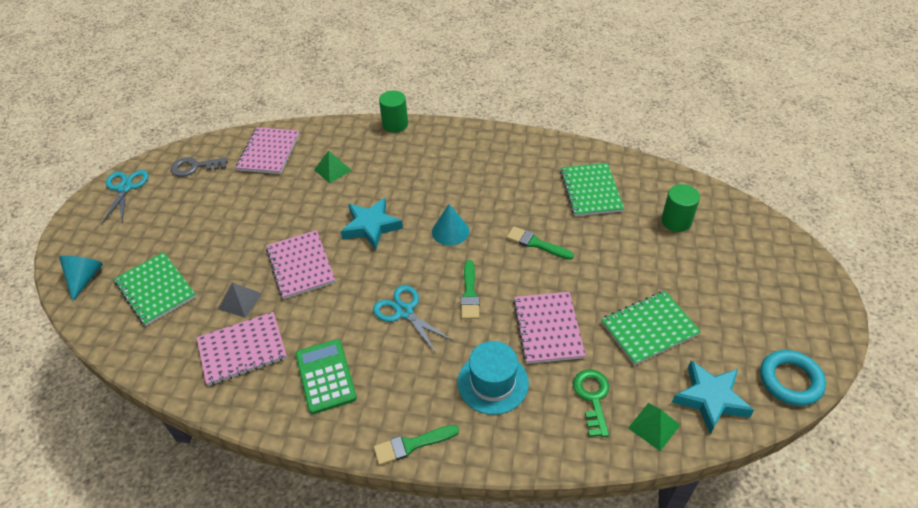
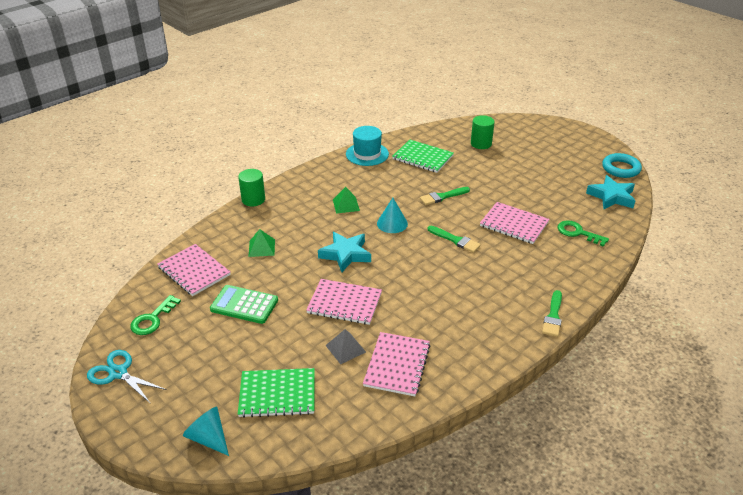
camera: 55 degrees left, 10 degrees down
(195, 167) = (152, 319): grey key -> green key
(326, 376) = (463, 332): green calculator -> green calculator (244, 305)
(404, 311) = (442, 273): turquoise scissors -> none
(493, 382) = (534, 263): turquoise hat -> turquoise hat (367, 154)
(649, 328) = (548, 191): green notebook -> none
(654, 426) = (614, 222): green pyramid -> green pyramid (346, 205)

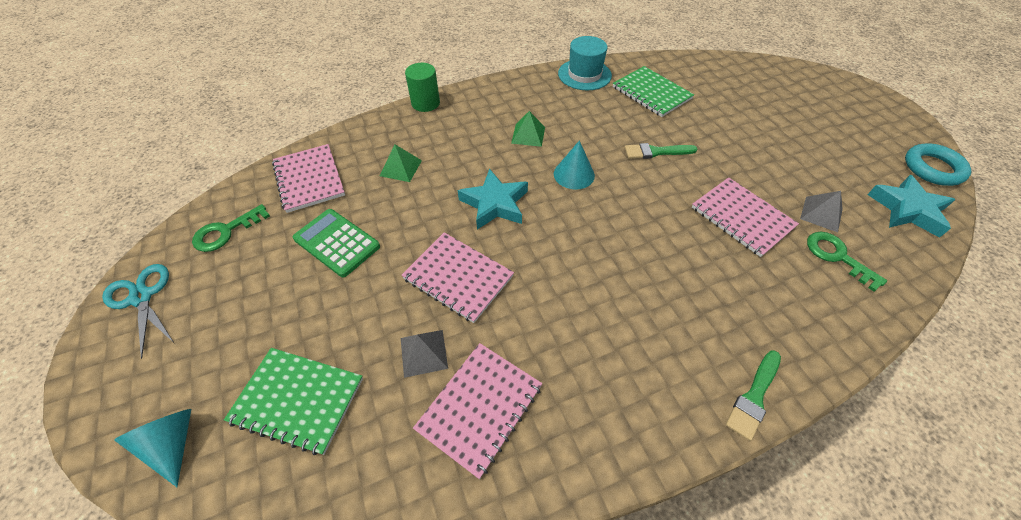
camera: 20 degrees right, 15 degrees up
(455, 240) = (648, 221): green brush -> none
(481, 144) = (735, 90): green cylinder -> none
(561, 211) = (821, 214): none -> grey pyramid

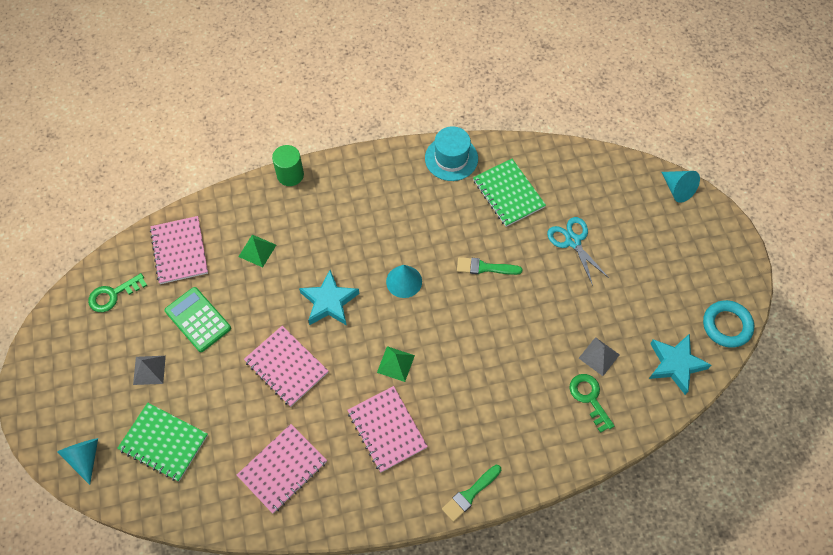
camera: 10 degrees right, 10 degrees up
(142, 297) = (55, 345): turquoise scissors -> turquoise scissors (573, 241)
(424, 353) = (251, 423): grey pyramid -> grey pyramid (149, 370)
(528, 135) = (376, 229): green pyramid -> green pyramid (396, 364)
(742, 217) = (530, 349): pink notebook -> pink notebook (387, 429)
(807, 73) = (677, 189): none -> turquoise cone

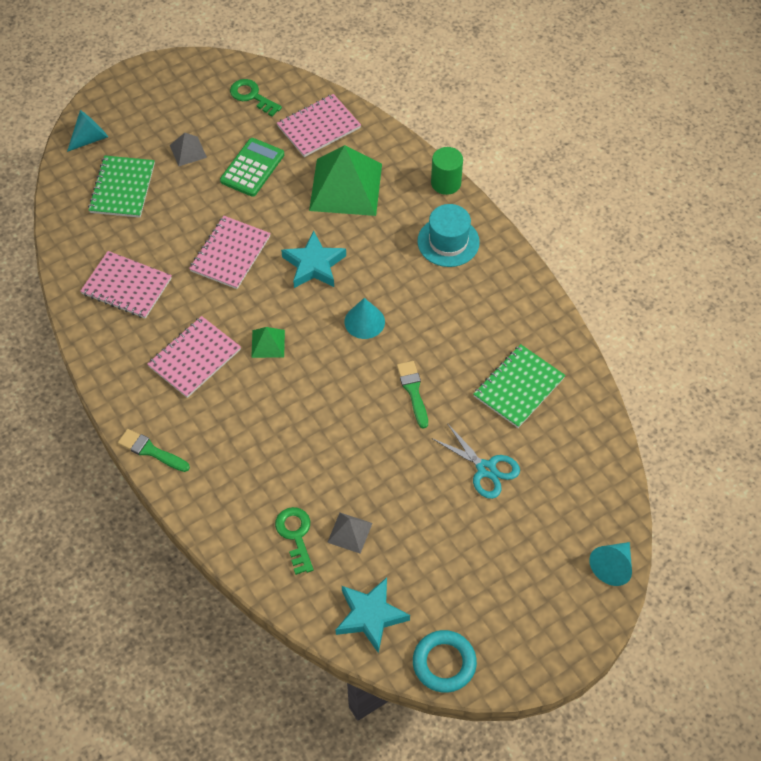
camera: 70 degrees right, 5 degrees down
(257, 250) = (346, 187): green pyramid -> green pyramid, size x2.20
(451, 158) = (538, 318): turquoise hat -> turquoise hat (448, 242)
(573, 241) = (486, 469): turquoise scissors -> turquoise scissors turned 90 degrees clockwise
(589, 398) = (295, 535): green key -> green key turned 60 degrees counterclockwise

